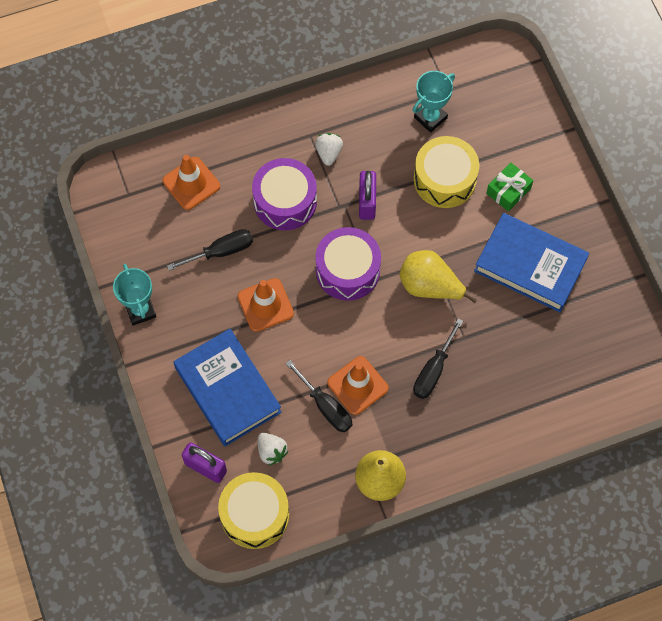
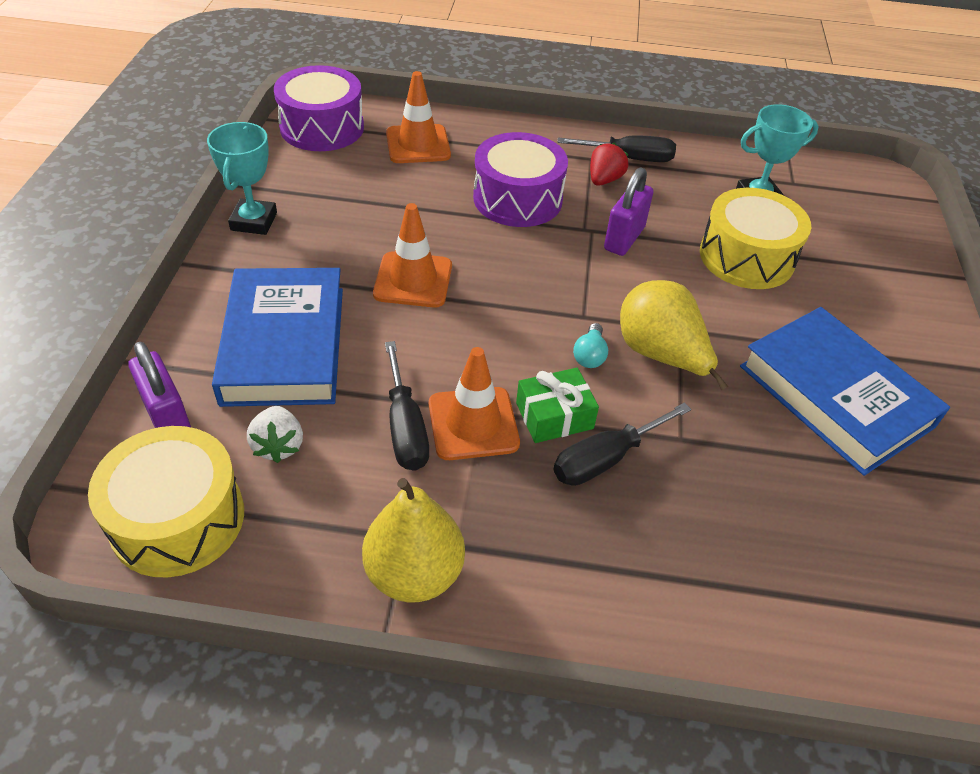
camera: 25 degrees right, 20 degrees down
(221, 251) = (401, 210): black screwdriver -> black screwdriver (629, 158)
(329, 153) = (604, 180): white strawberry -> red strawberry
(347, 270) = (551, 291): purple drum -> purple drum (322, 127)
(392, 307) = (589, 355): none -> turquoise light bulb
(508, 191) = (836, 302): green gift -> green gift (554, 416)

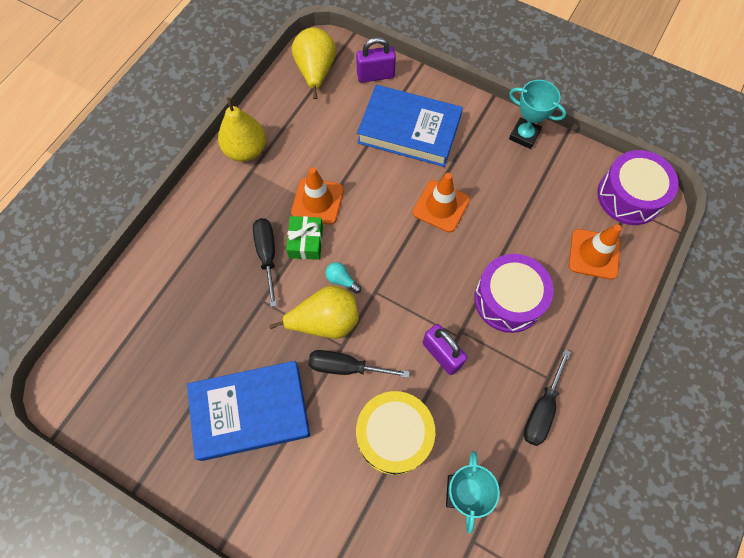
camera: 115 degrees right, 20 degrees up
(177, 519) = (316, 72): yellow drum -> yellow pear
(278, 446) = (340, 115): white strawberry -> none
(405, 427) = (328, 170): black screwdriver -> black screwdriver (346, 367)
(604, 180) = (516, 374): red strawberry -> none

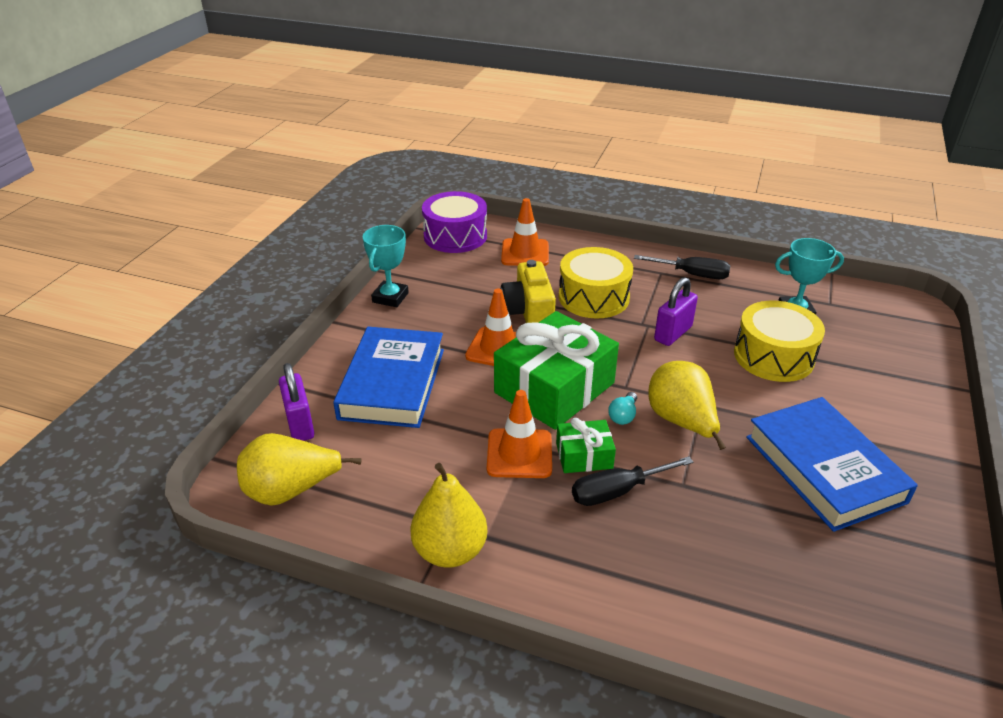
camera: 100 degrees left, 30 degrees down
(346, 367) = (725, 398): black screwdriver -> none
(384, 238) = (554, 388): none -> green gift
(490, 238) = (528, 312): none -> yellow camera
(508, 299) = (593, 297): purple drum -> yellow drum

